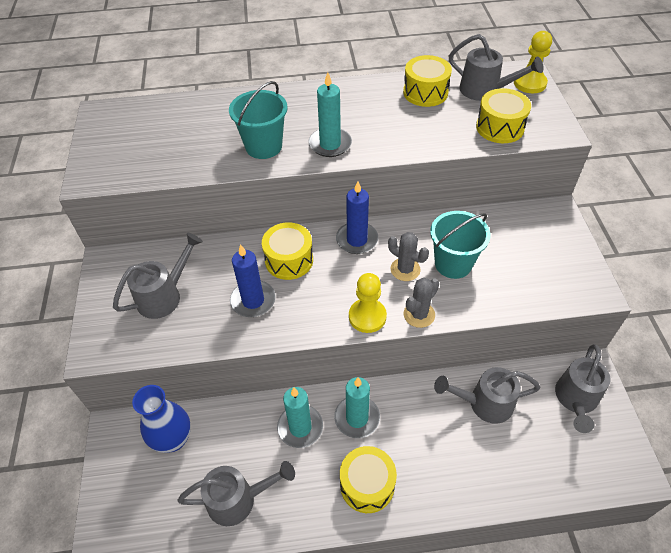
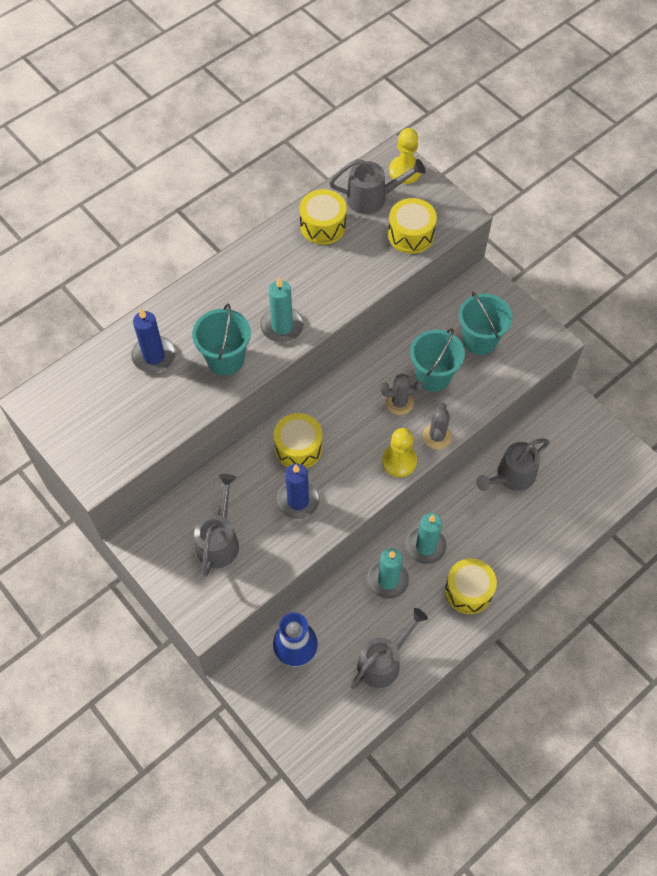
camera: 35 degrees left, 10 degrees up
(357, 240) = (340, 397): blue candle -> blue candle (154, 356)
(520, 256) = (479, 340): none -> turquoise bucket
(575, 400) = (573, 434): grey watering can -> none

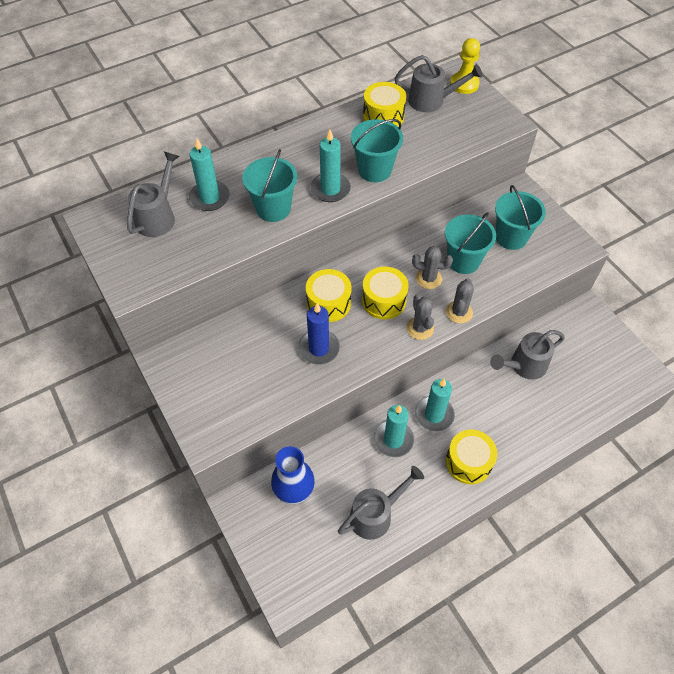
camera: 10 degrees right, 5 degrees down
(154, 356) = (210, 198): blue candle -> turquoise candle
(219, 540) = (238, 372): grey watering can -> grey watering can (158, 216)
(325, 296) = (374, 170): none -> turquoise bucket
(399, 461) = (420, 328): yellow pawn -> grey cactus
(411, 235) = (461, 132): yellow drum -> yellow drum (384, 301)

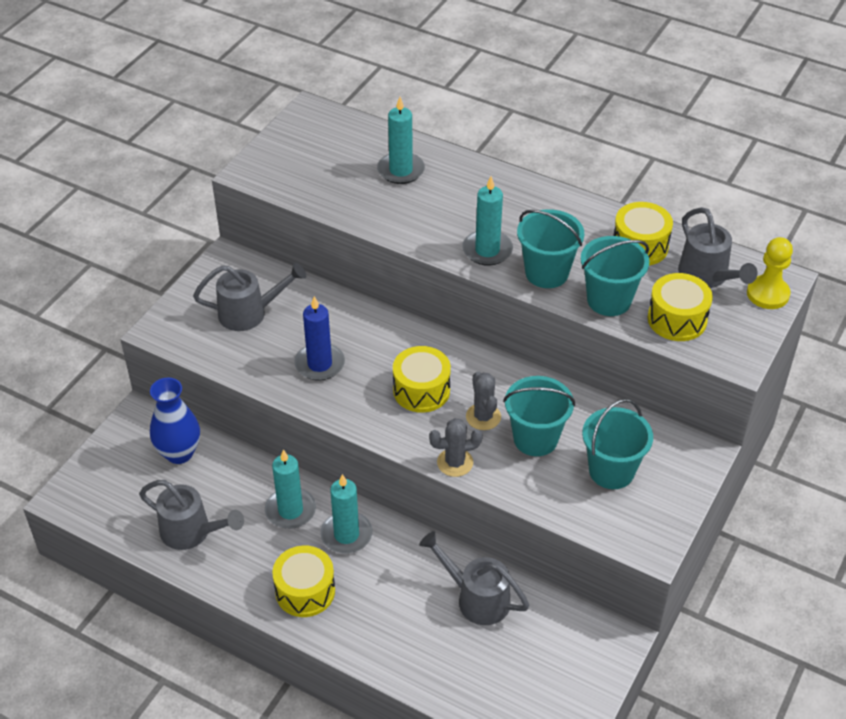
camera: 60 degrees right, 10 degrees down
(158, 216) = (348, 148): grey watering can -> grey watering can (250, 313)
(273, 208) = (424, 220): turquoise bucket -> turquoise bucket (609, 300)
(328, 303) = (383, 347): yellow drum -> yellow drum (677, 319)
(420, 328) = (406, 436): grey cactus -> none

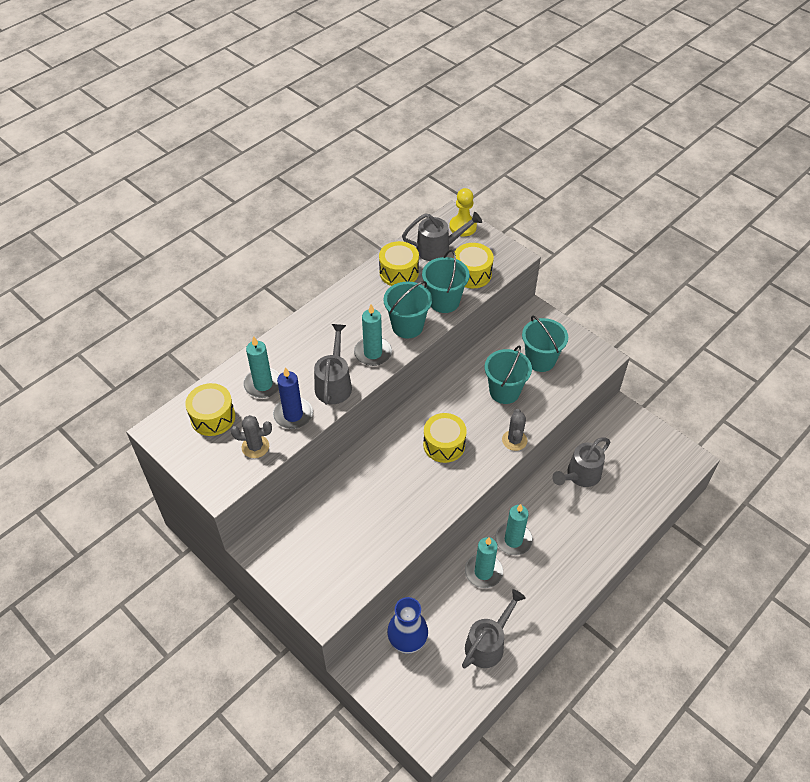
camera: 75 degrees left, 5 degrees up
(250, 313) = (328, 541): grey watering can -> grey watering can (334, 383)
(305, 591) = (556, 575): yellow drum -> yellow drum (213, 417)
(319, 364) = (399, 503): blue candle -> blue candle (293, 415)
(483, 417) = (478, 415): grey cactus -> grey cactus (255, 447)

